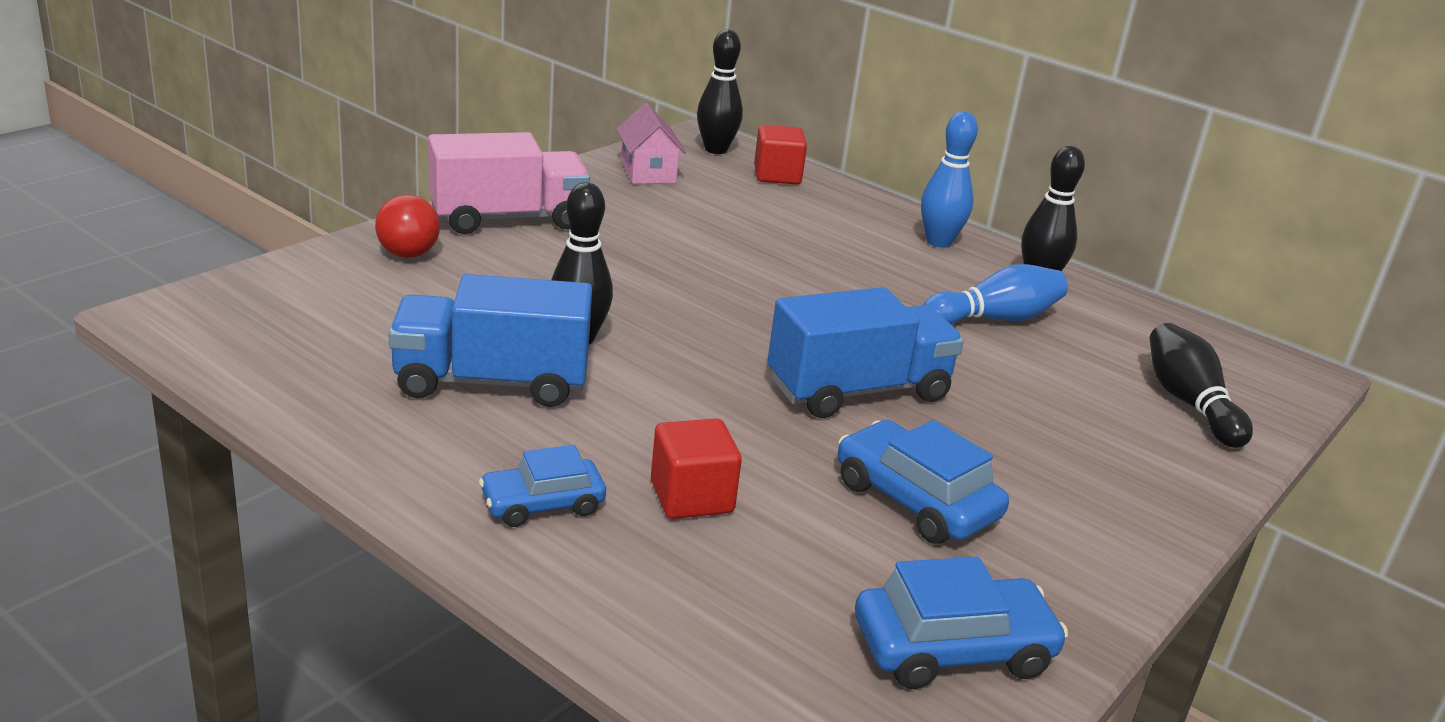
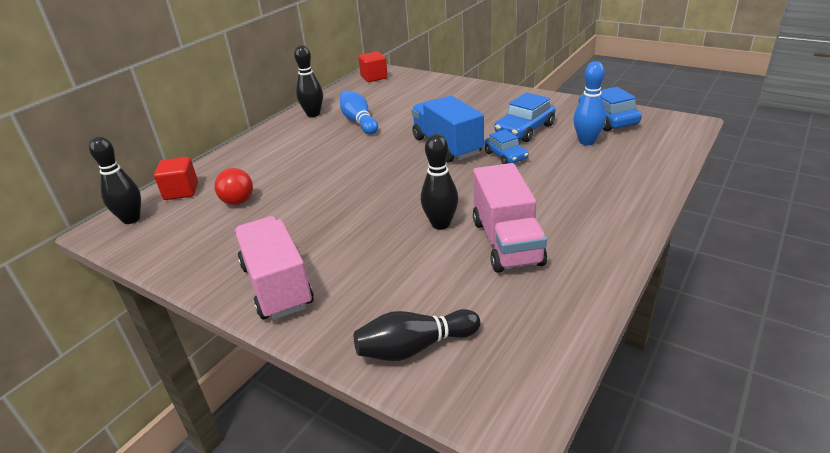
camera: 90 degrees left, 5 degrees up
(408, 254) = (354, 318): red ball -> red ball (238, 202)
(492, 382) = (506, 242): blue truck -> pink truck
(542, 504) = (601, 205): blue car -> blue car (505, 156)
(648, 172) = (178, 240): pink house -> none
(691, 497) = (563, 172): red cube -> red cube (374, 77)
(939, 242) = (274, 138): blue bowling pin -> blue bowling pin (587, 141)
(1189, 403) = (414, 87): black bowling pin -> black bowling pin (415, 347)

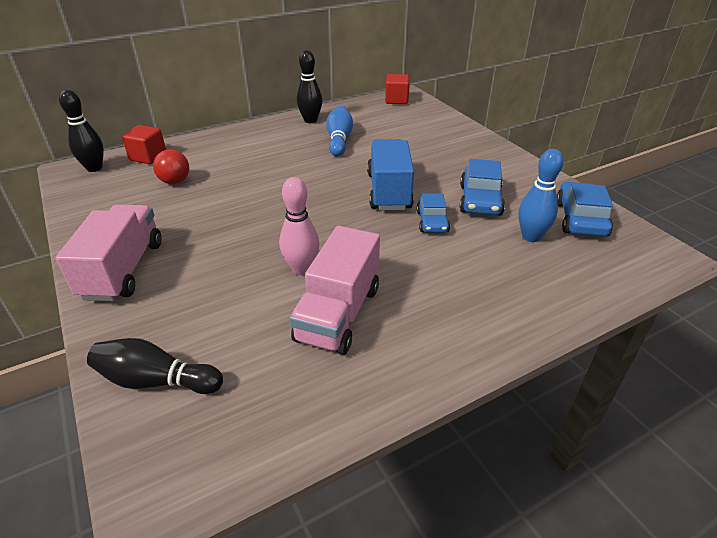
camera: 25 degrees right, 5 degrees up
(440, 224) = (301, 269): black bowling pin -> pink bowling pin
(524, 129) = (480, 200): blue car -> blue car turned 60 degrees counterclockwise

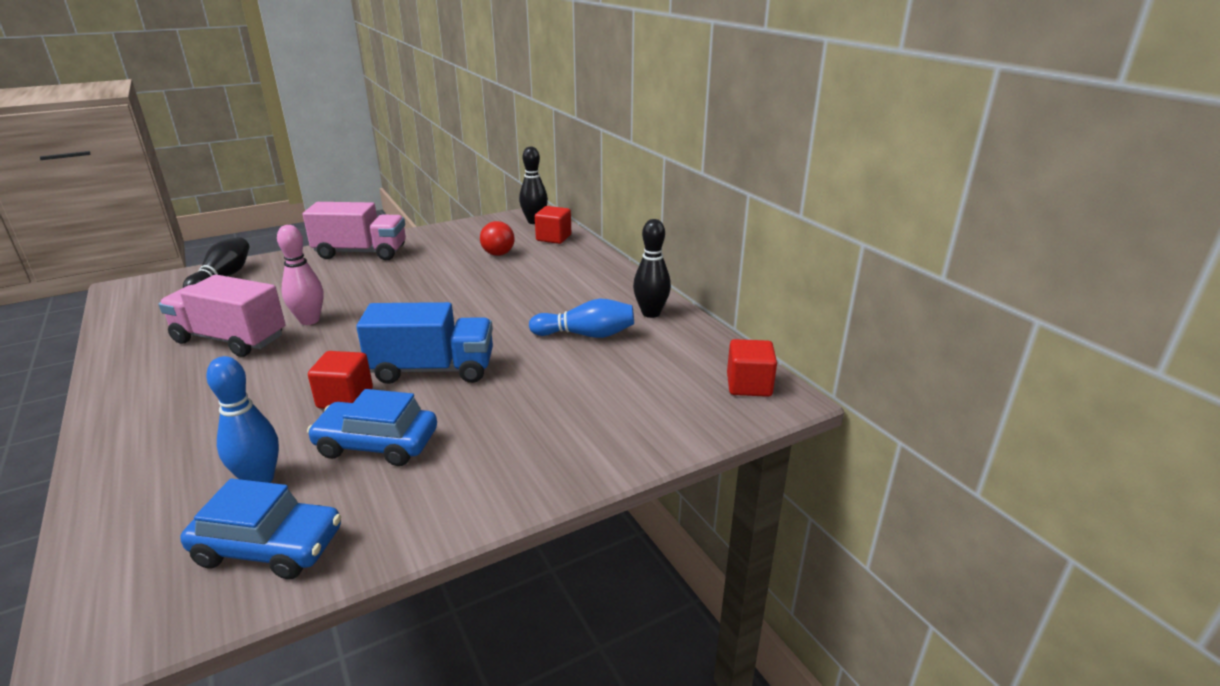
camera: 90 degrees right, 10 degrees down
(432, 222) = (345, 398): blue car -> red cube

